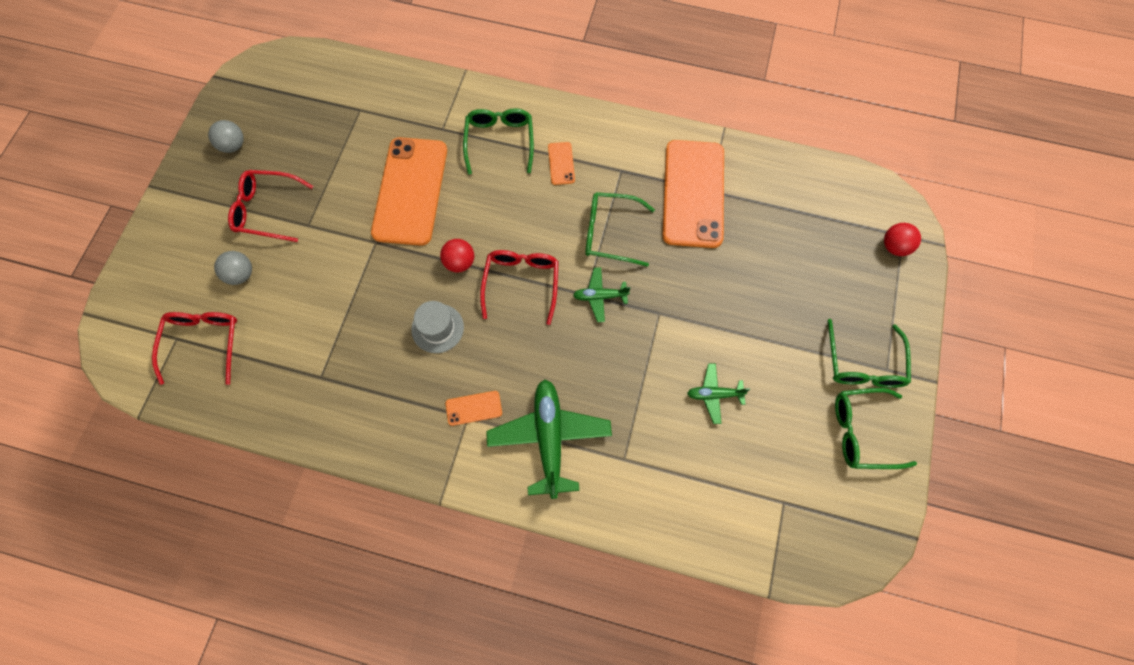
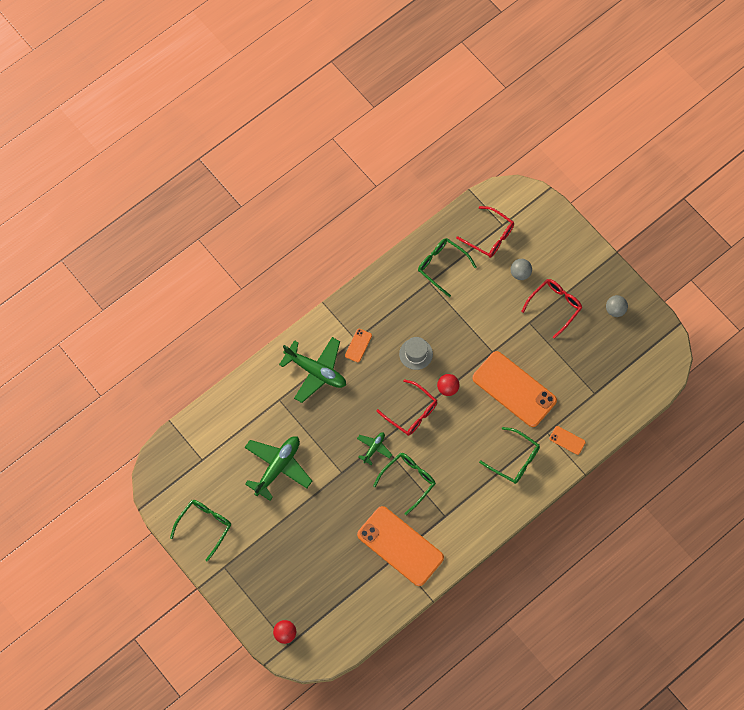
camera: 125 degrees right, 0 degrees up
(561, 163) = (474, 485): orange phone -> orange phone (567, 440)
(714, 394) = (278, 467): green plane -> green plane, size x1.95
(863, 364) = (236, 557): green glasses -> green glasses (442, 266)

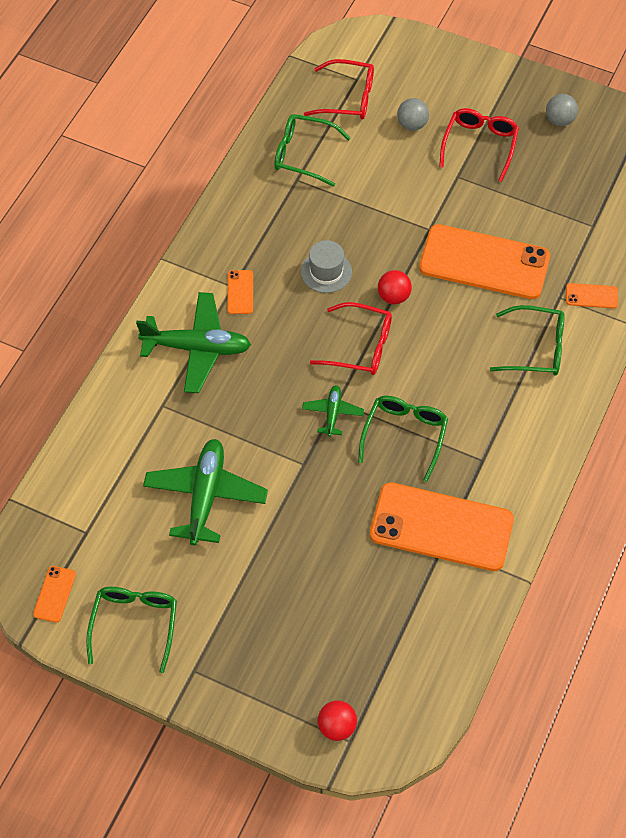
camera: 25 degrees left, 10 degrees down
(169, 489) = (54, 594): none -> orange phone

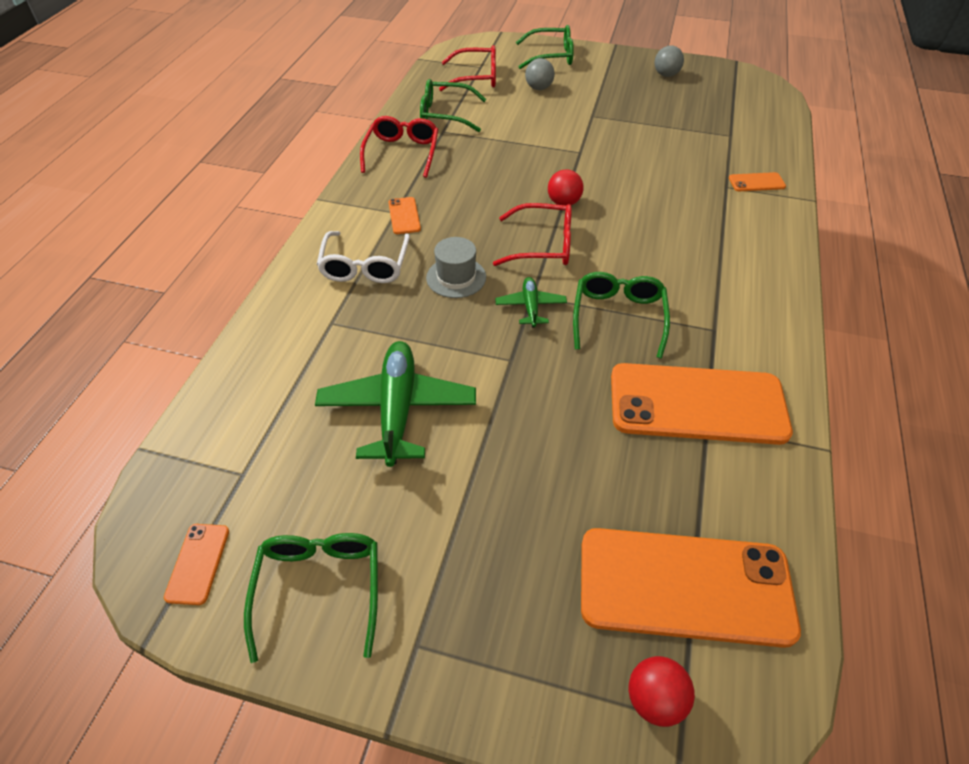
camera: 10 degrees left, 10 degrees down
(197, 348) = (365, 266): green plane -> white glasses
(326, 272) = (489, 191): grey hat -> grey hat (456, 277)
(480, 145) = (604, 95): red glasses -> red glasses (402, 153)
(484, 262) = (642, 169): orange phone -> orange phone (685, 586)
(536, 348) = (724, 227): green glasses -> green glasses (551, 56)

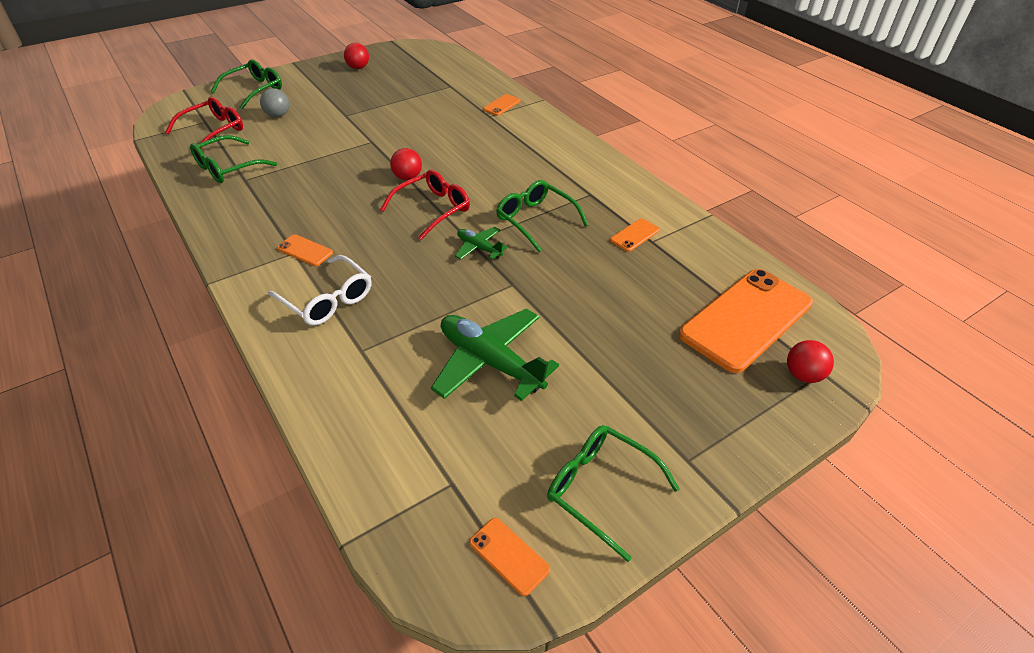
camera: 50 degrees left, 5 degrees down
(402, 153) = (233, 211): red glasses -> none
(456, 277) = (406, 263): grey hat -> none
(666, 75) = (358, 68): grey ball -> red ball
(697, 404) = (634, 235): orange phone -> orange phone, size x0.41

